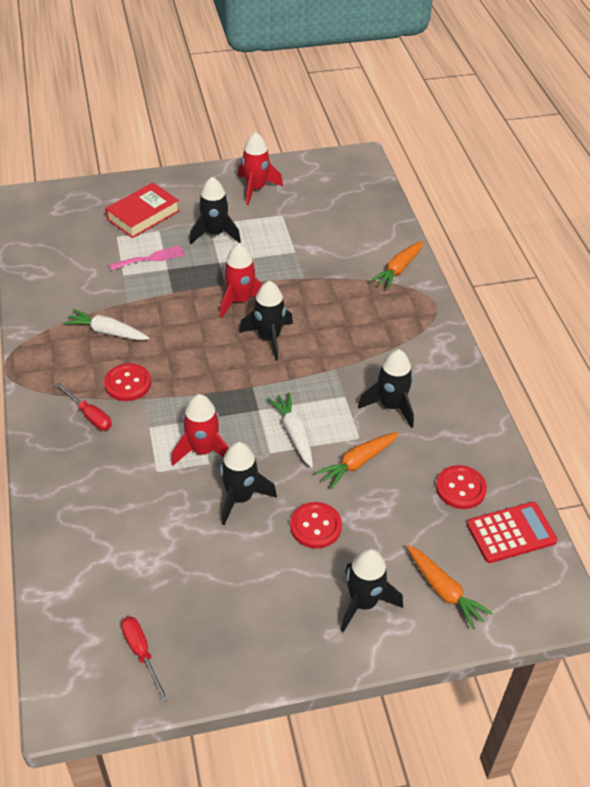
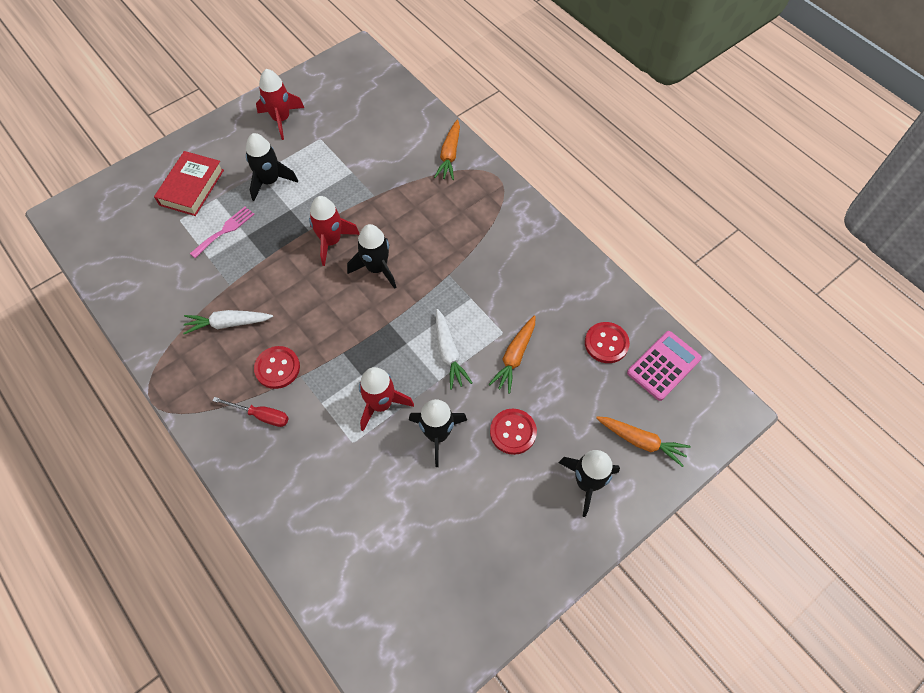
camera: 25 degrees left, 15 degrees up
(141, 653) = (436, 620): red screwdriver -> none
(294, 434) = (449, 353): white carrot -> white carrot turned 150 degrees counterclockwise
(391, 406) = (513, 291): black rocket -> none
(511, 533) = (664, 366): red calculator -> pink calculator

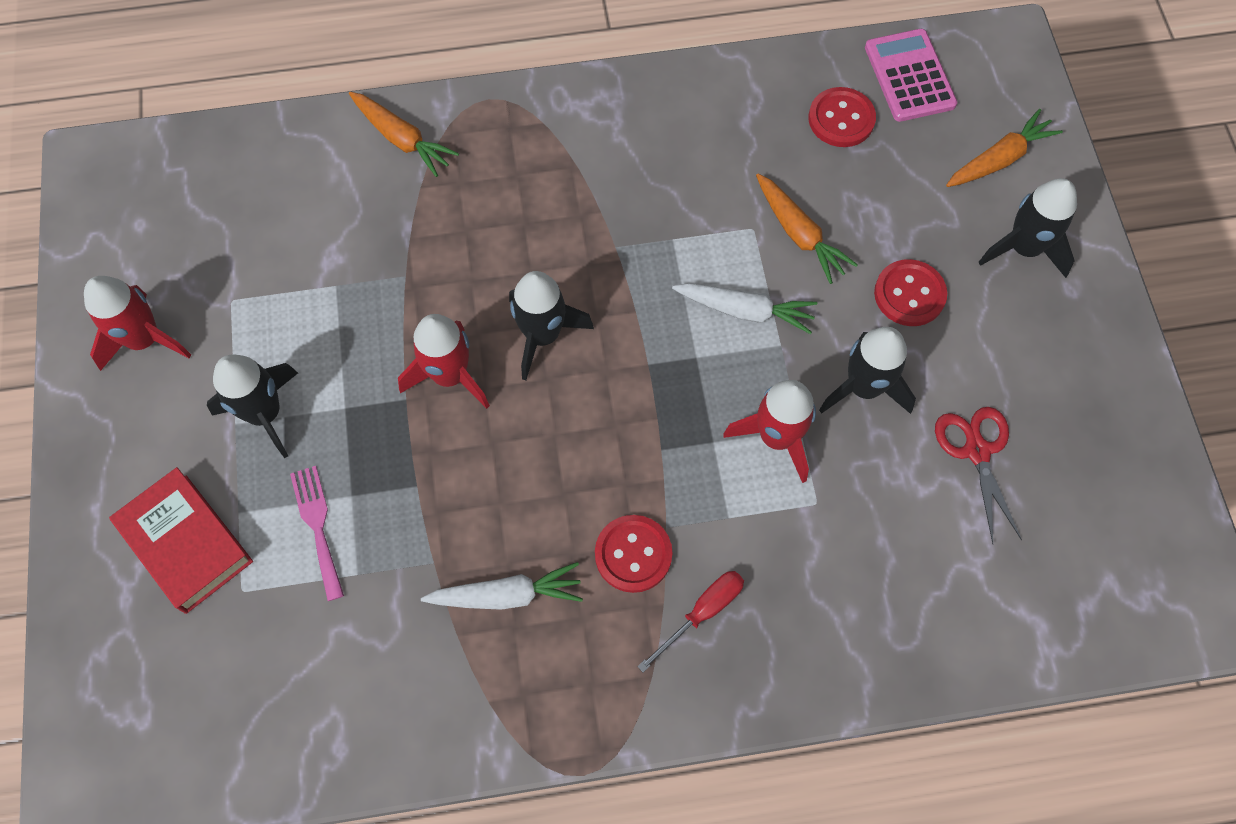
camera: 60 degrees left, 5 degrees up
(228, 323) = (507, 595): white carrot -> white carrot turned 120 degrees counterclockwise
(432, 514) = (976, 451): none -> red scissors

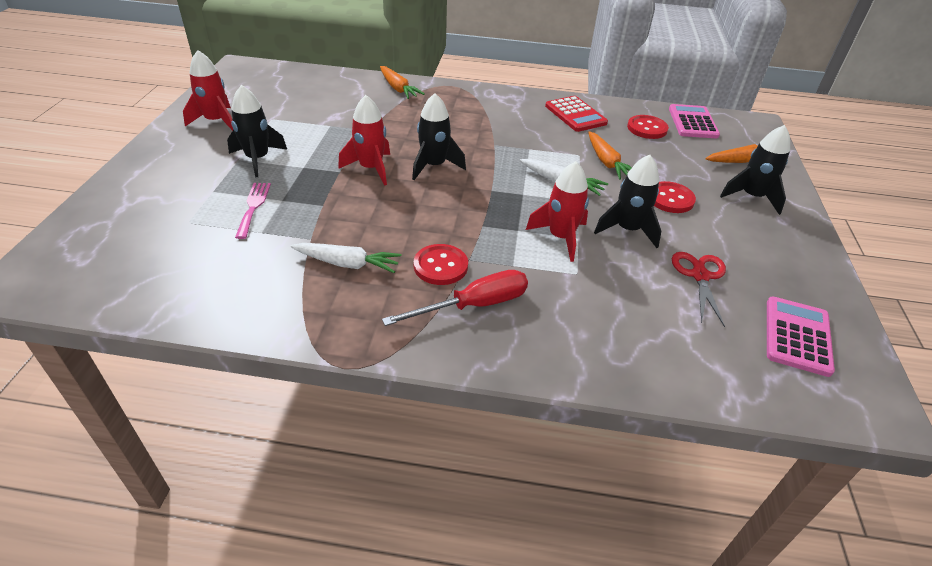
camera: 15 degrees right, 25 degrees down
(186, 543) = (173, 196): red book -> none
(702, 613) = (473, 305): red screwdriver -> red screwdriver, size x1.50
(719, 118) = (575, 115): none -> red calculator
(1110, 523) = (797, 336): none -> pink calculator

